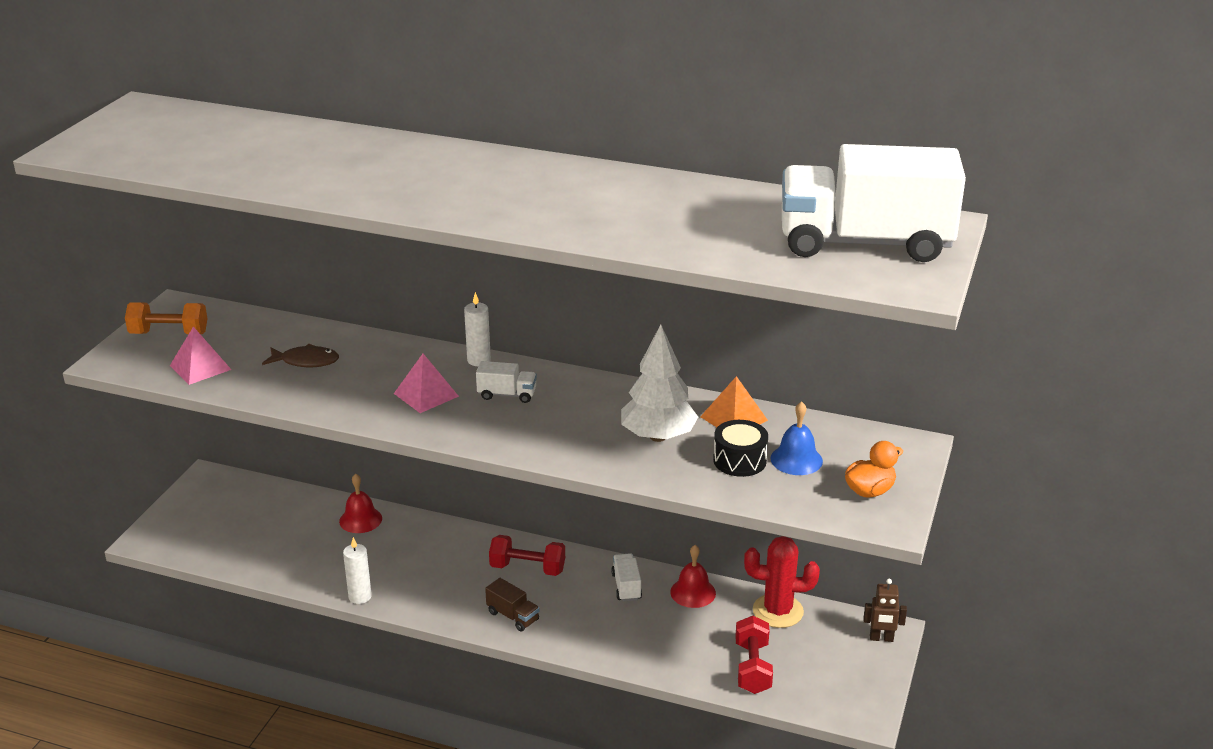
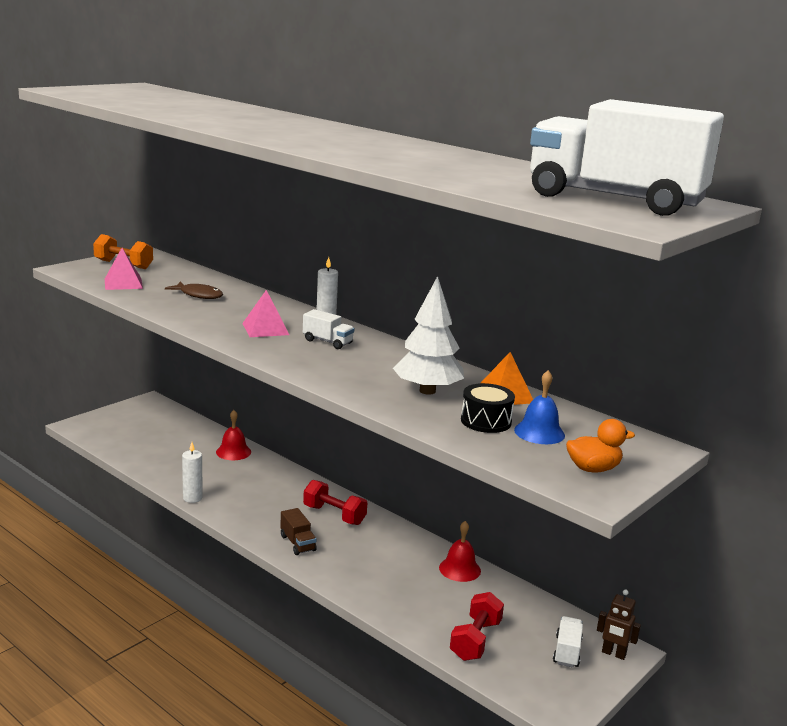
camera: 20 degrees right, 10 degrees down
(626, 586) = (405, 549): white truck -> white truck (567, 652)
(778, 611) = (527, 604): red cactus -> none

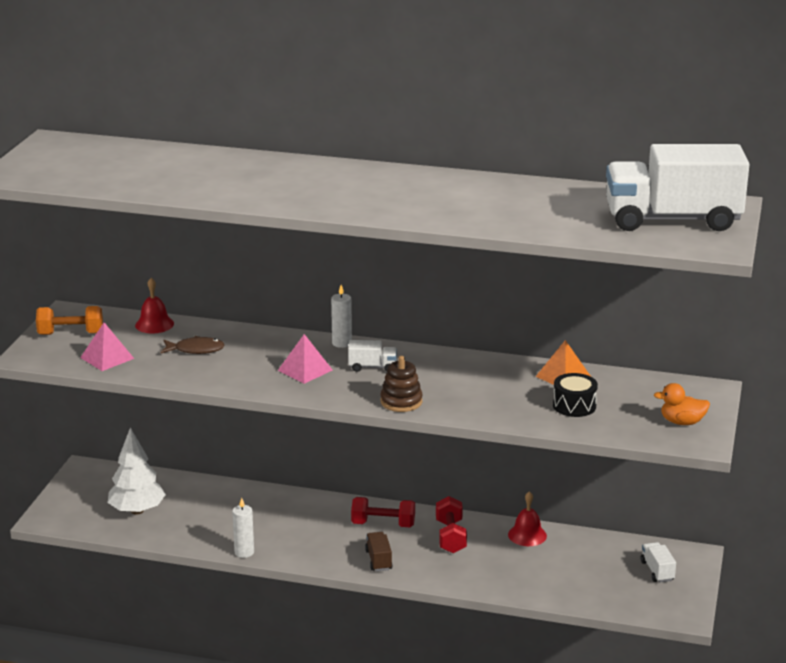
camera: 25 degrees left, 5 degrees up
(233, 452) = (229, 495): red bell -> red bell (154, 324)
(297, 543) = (378, 560): brown truck -> brown truck turned 135 degrees counterclockwise
(316, 372) = (401, 402): none -> brown stacking toy
(427, 391) = (504, 392): white tree -> white tree (137, 510)
(475, 640) = (587, 587): red dumbbell -> red dumbbell (450, 537)
(539, 432) = (619, 403): blue bell -> none
(593, 469) = (682, 422): orange duck -> orange duck turned 135 degrees counterclockwise
(613, 654) = (689, 560): brown robot -> none

